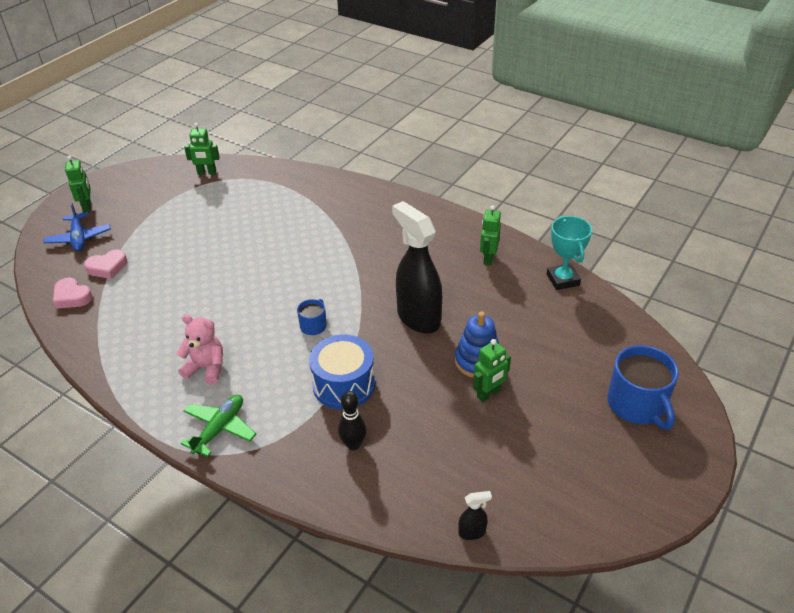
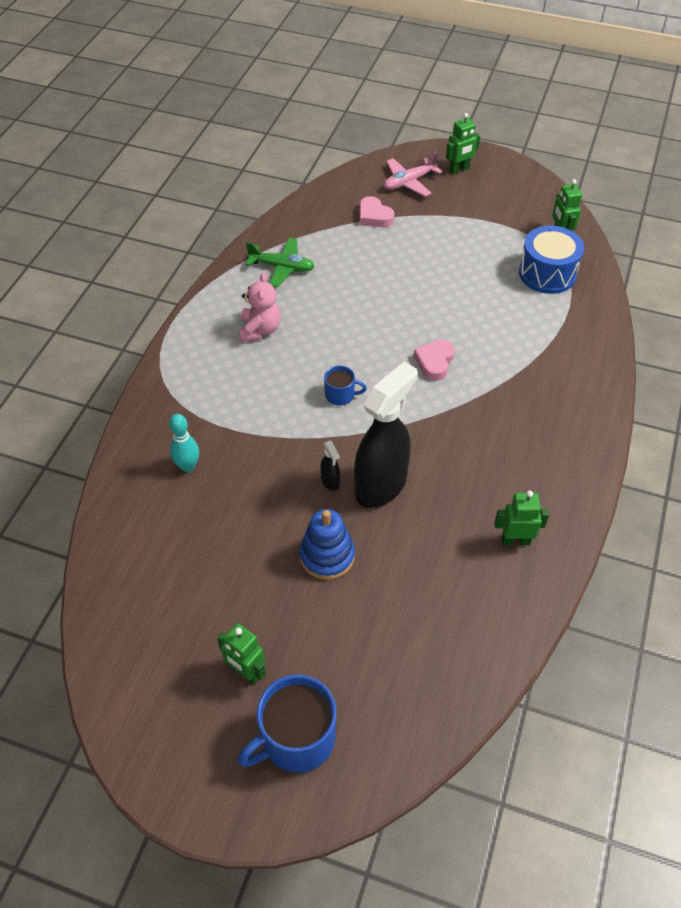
camera: 75 degrees right, 10 degrees up
(72, 297) = (326, 209): pink heart -> pink heart (434, 362)
(79, 238) = (409, 182): blue plane -> pink plane
(219, 429) = (189, 361): green plane -> green plane (282, 267)
(343, 385) = (263, 440): blue drum -> blue drum (547, 273)
(353, 444) = (187, 466): black bowling pin -> turquoise bowling pin
(472, 532) = (97, 585): black spray bottle -> black spray bottle (330, 481)
(488, 394) = (279, 574): green robot -> green robot (246, 672)
(563, 280) = (504, 634): turquoise trophy -> none

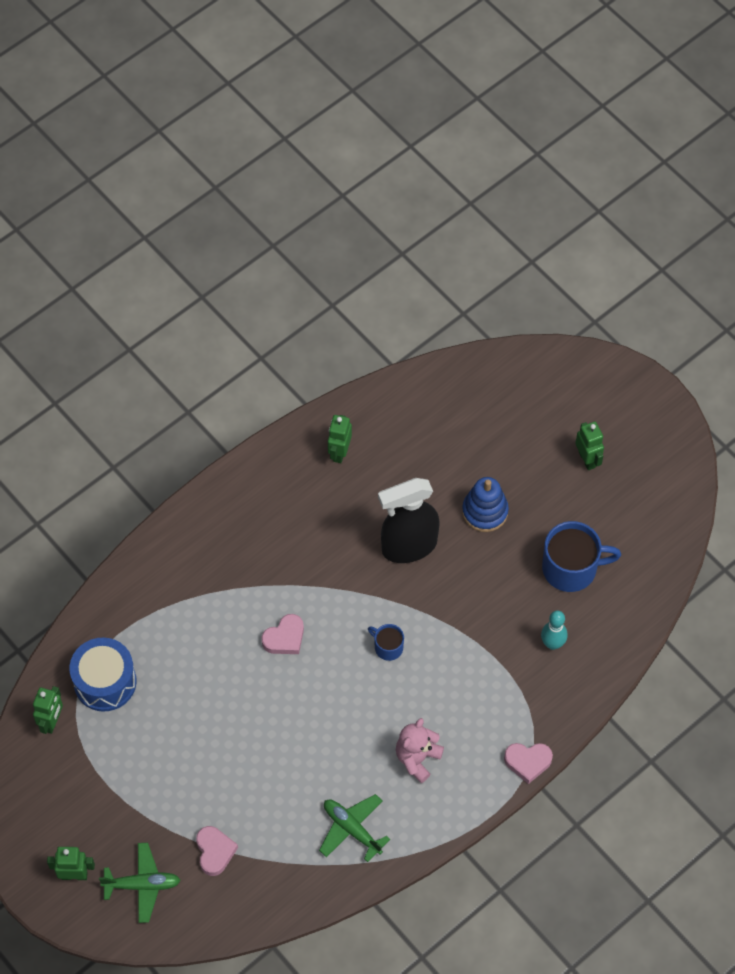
camera: 150 degrees left, 10 degrees up
(162, 366) = (527, 762): none -> pink heart
(296, 739) = (576, 403): blue mug -> blue mug (571, 568)
(330, 481) = (446, 570): black spray bottle -> none
(409, 182) = (142, 885): pink plane -> green plane
(515, 540) = (339, 452): green robot -> green robot turned 75 degrees clockwise

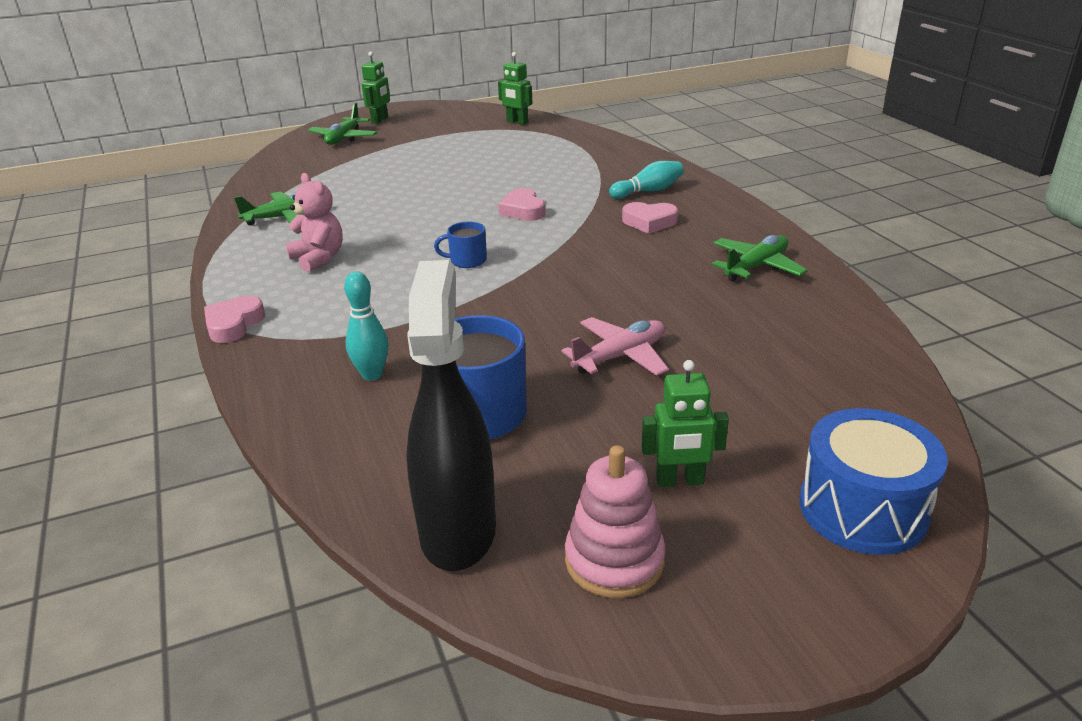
camera: 110 degrees right, 30 degrees down
(105, 682) = (538, 140): blue drum -> blue drum (862, 509)
(215, 852) = (338, 163): pink heart -> pink heart (649, 222)
(217, 550) = (648, 191): none -> turquoise bowling pin
(339, 452) = (756, 267): green robot -> green plane
(388, 647) = (467, 260): blue mug -> blue mug turned 150 degrees counterclockwise
(408, 546) = (594, 292): black spray bottle -> black spray bottle (458, 530)
(485, 511) = (620, 356): blue stacking toy -> pink plane
(650, 475) = (614, 560): none -> pink stacking toy

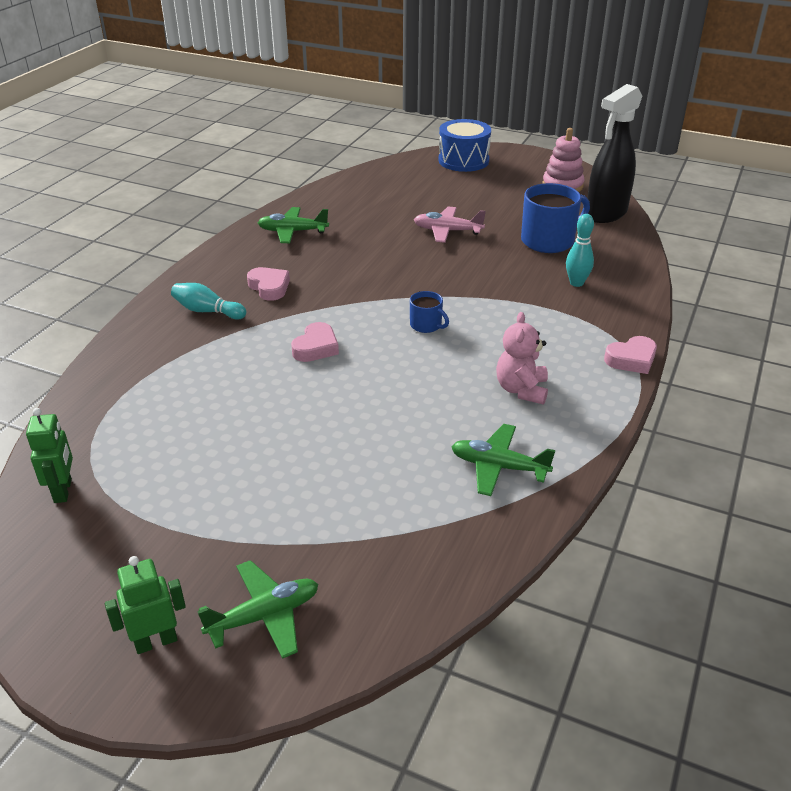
camera: 135 degrees left, 5 degrees up
(680, 481) = (506, 190): green robot -> none

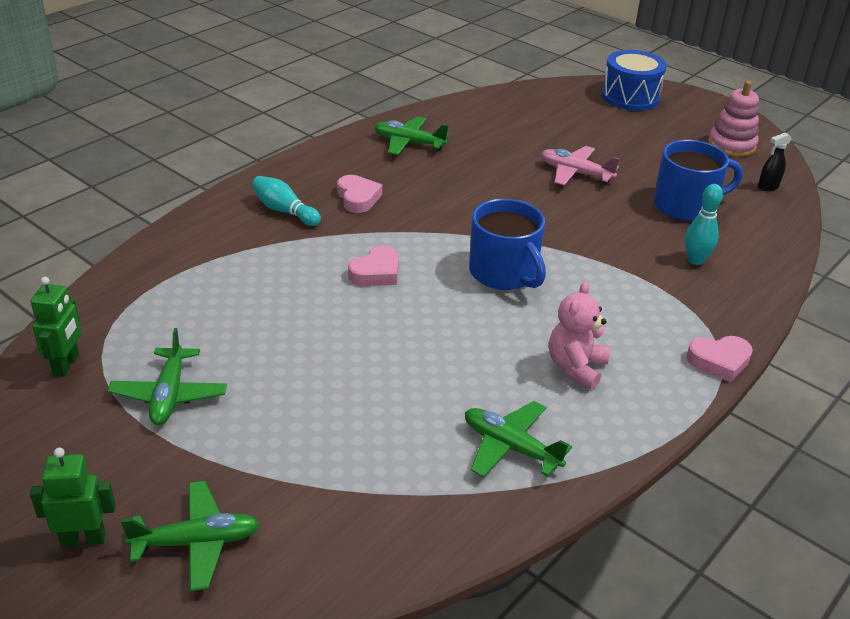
camera: 15 degrees right, 0 degrees up
(177, 494) = (169, 395): none -> green plane
(426, 325) = (504, 273): blue mug -> blue mug, size x1.93
(606, 214) = (768, 187): black spray bottle -> black spray bottle, size x0.40

